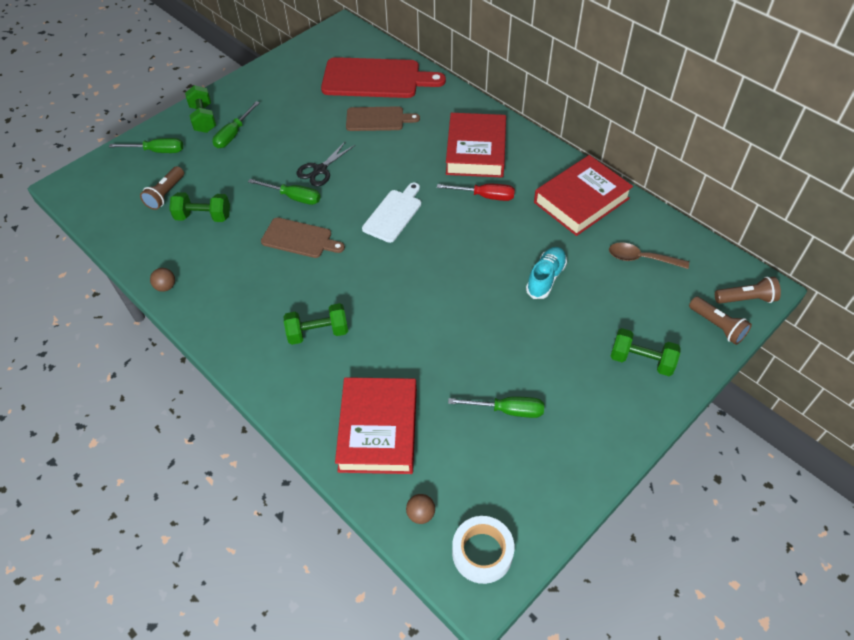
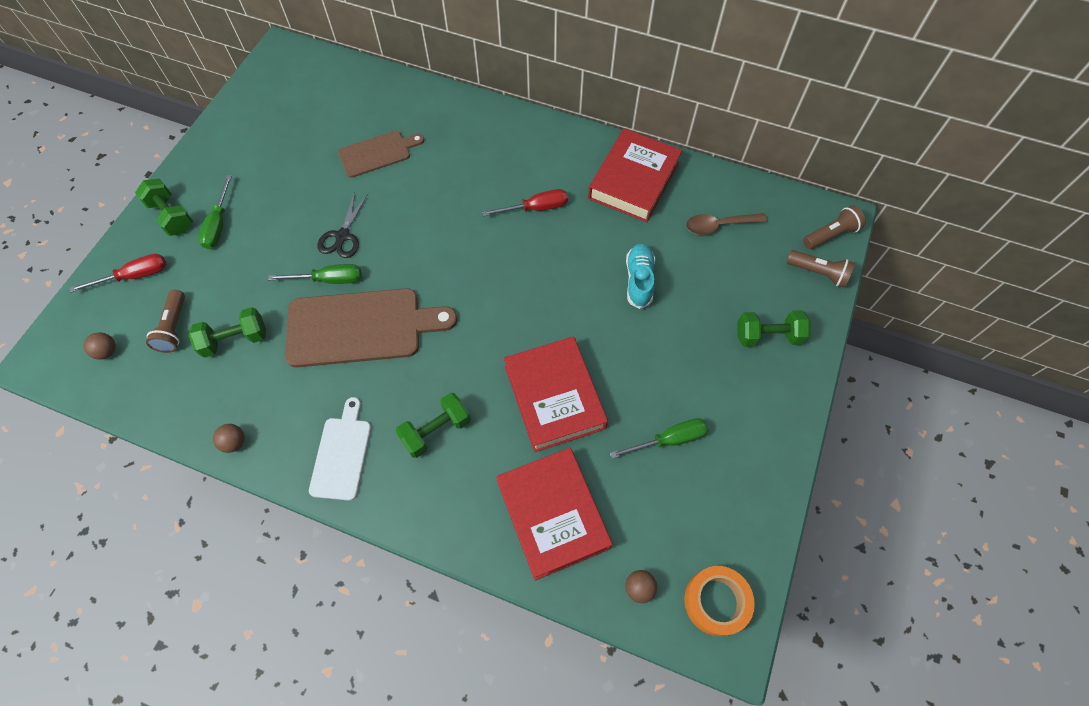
camera: 25 degrees left, 10 degrees up
(112, 195) = (107, 351): none -> brown ball
(157, 151) = (134, 276): green screwdriver -> red screwdriver
(299, 239) = (361, 327): brown cutting board -> brown cutting board, size x1.74
(376, 79) = (351, 104): red cutting board -> none
(394, 214) = (450, 261): white cutting board -> white cutting board (342, 454)
(476, 151) = (501, 158): red book -> red book (554, 397)
(482, 552) = (716, 602): white tape -> orange tape

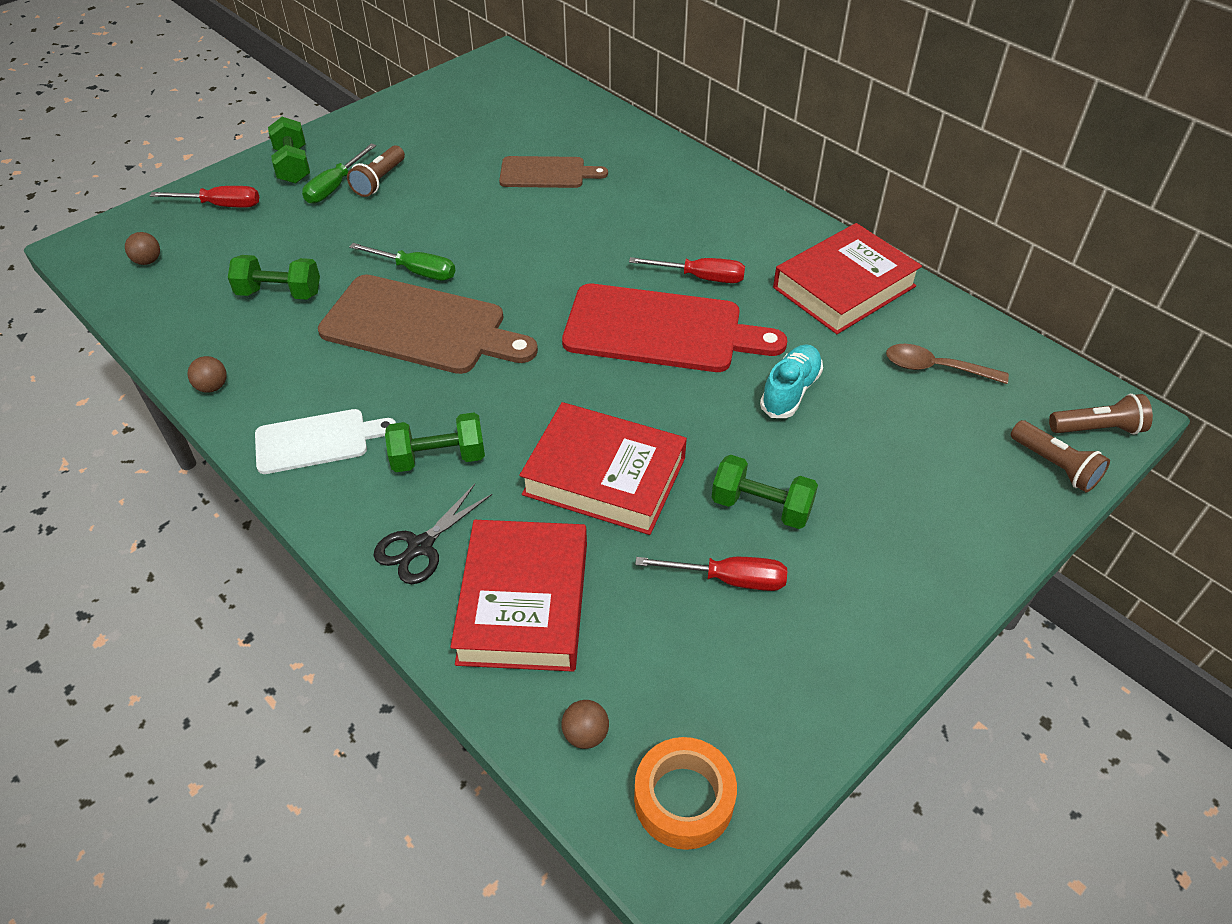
camera: 25 degrees right, 15 degrees down
(174, 327) = (227, 262): brown flashlight -> brown flashlight (379, 181)
(342, 454) = (317, 441): white cutting board -> white cutting board turned 45 degrees clockwise
(343, 236) = (458, 236): black scissors -> black scissors (421, 546)
(531, 263) = (661, 330): none -> red cutting board
(554, 397) = (604, 476): red book -> red book turned 75 degrees counterclockwise
(669, 440) = (728, 579): green screwdriver -> red screwdriver
(768, 336) = (939, 512): green dumbbell -> green dumbbell (761, 507)

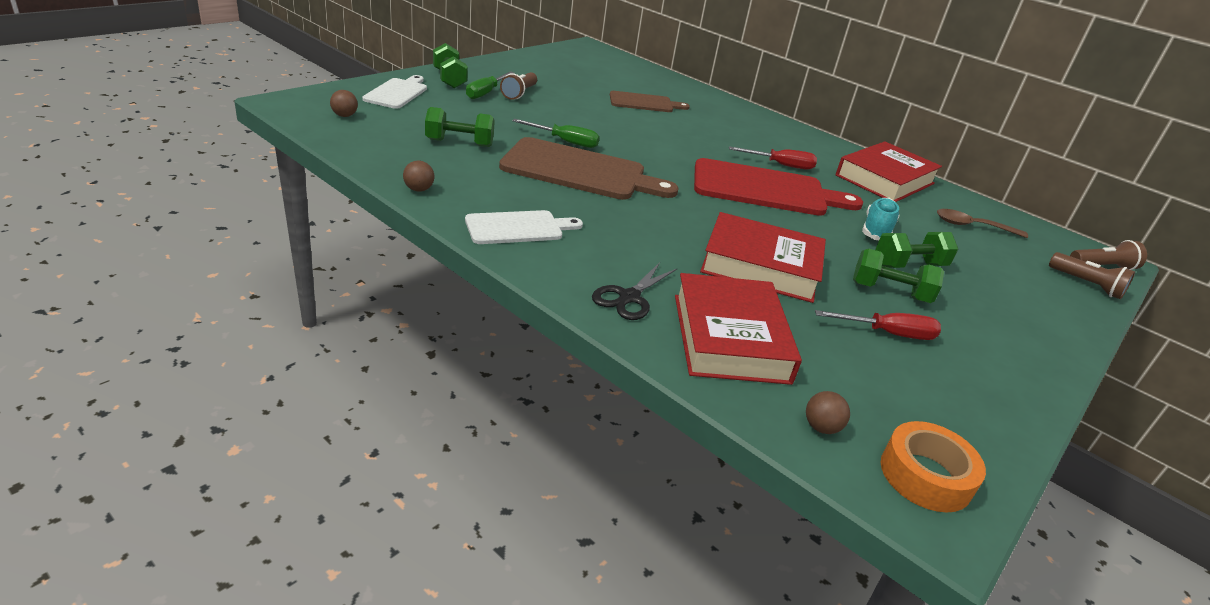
camera: 10 degrees left, 15 degrees down
(221, 205) = (397, 93): red screwdriver -> white cutting board
(438, 458) = (623, 245): green dumbbell -> green dumbbell (909, 265)

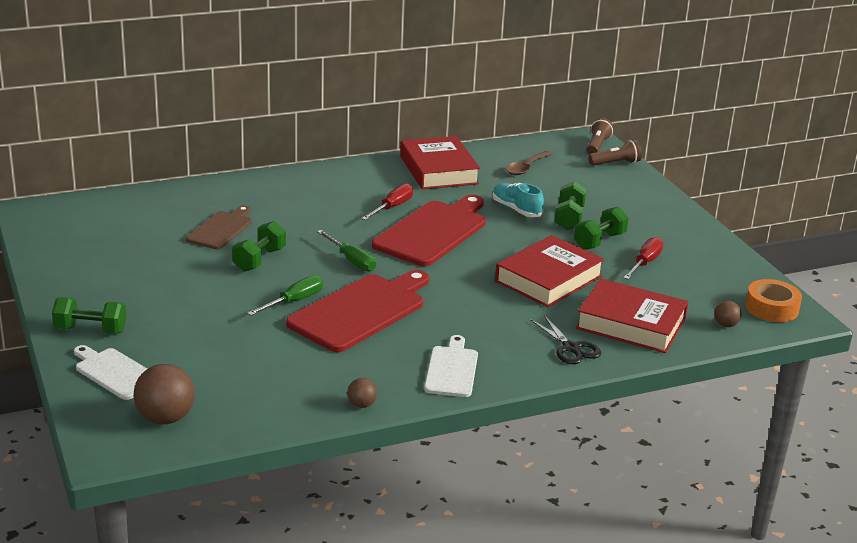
camera: 60 degrees left, 5 degrees down
(344, 115) = (165, 418): brown ball -> brown ball, size x1.96
(459, 143) = (270, 361): green dumbbell -> green dumbbell (259, 260)
(486, 93) = (145, 316): green screwdriver -> green screwdriver (352, 260)
(519, 93) = (158, 295): brown flashlight -> none
(580, 171) = (361, 311): brown cutting board -> red cutting board

